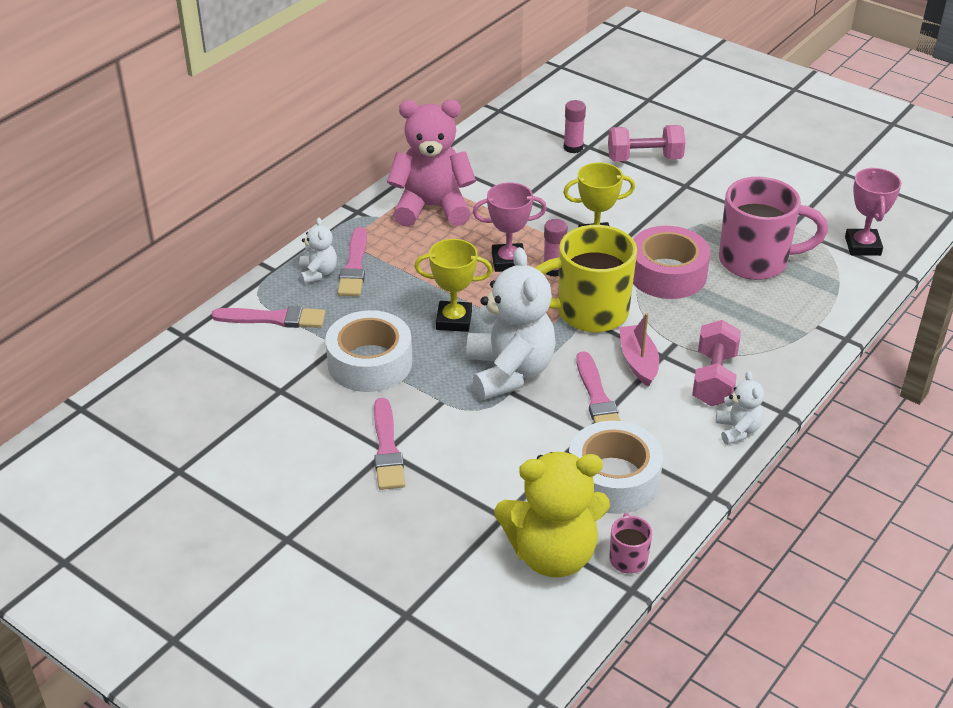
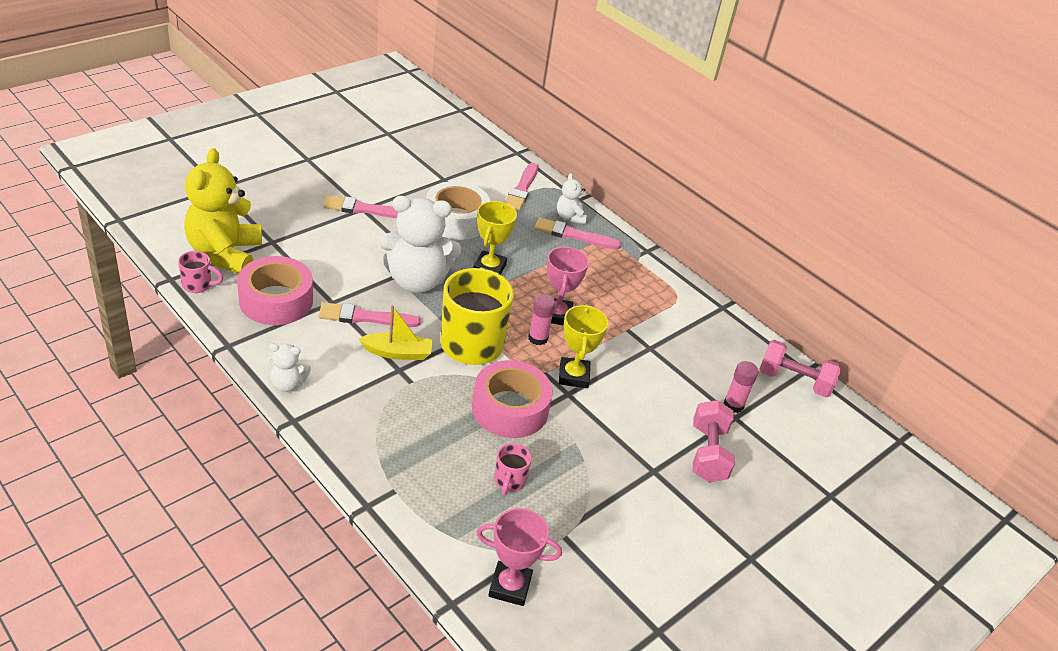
camera: 95 degrees right, 0 degrees up
(318, 273) = (570, 217): white teddy bear -> white teddy bear turned 75 degrees clockwise
(432, 207) = (645, 291): pink teddy bear -> none
(613, 479) = (276, 300): white tape -> pink tape
(638, 362) = (397, 353): pink boat -> yellow boat
(714, 379) = (355, 391): pink dumbbell -> pink dumbbell (794, 381)
(756, 261) = (509, 481): pink mug -> pink mug, size x0.45

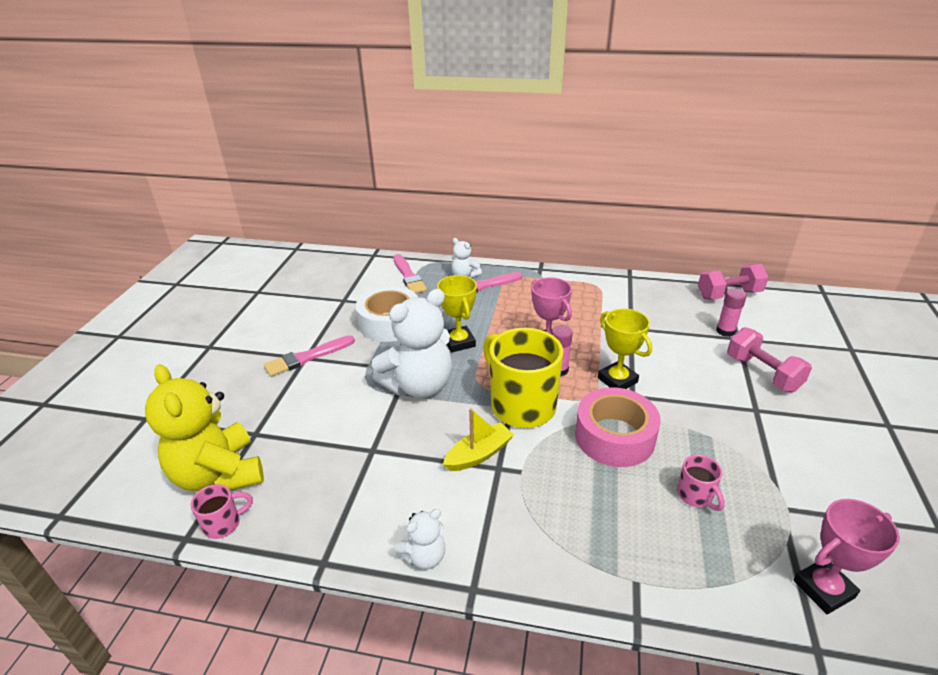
camera: 30 degrees left, 5 degrees down
(276, 300) = (320, 484): pink tape -> none
(365, 317) = (416, 443): pink brush -> none

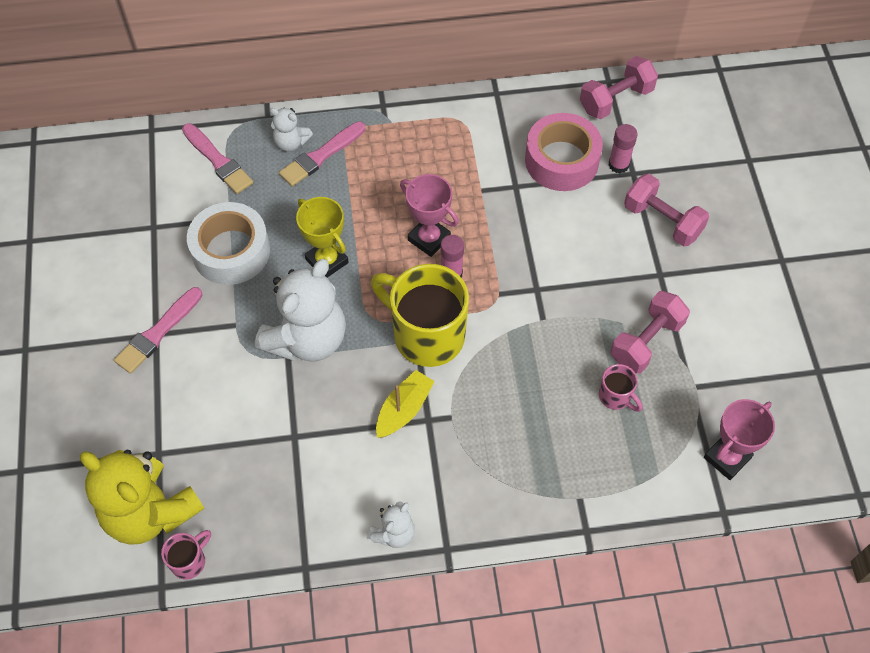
camera: 20 degrees left, 25 degrees up
(614, 436) = (530, 349): pink tape -> pink tape (561, 160)
(617, 380) = (517, 271): yellow trophy -> none
(735, 458) = (646, 341): none -> pink dumbbell

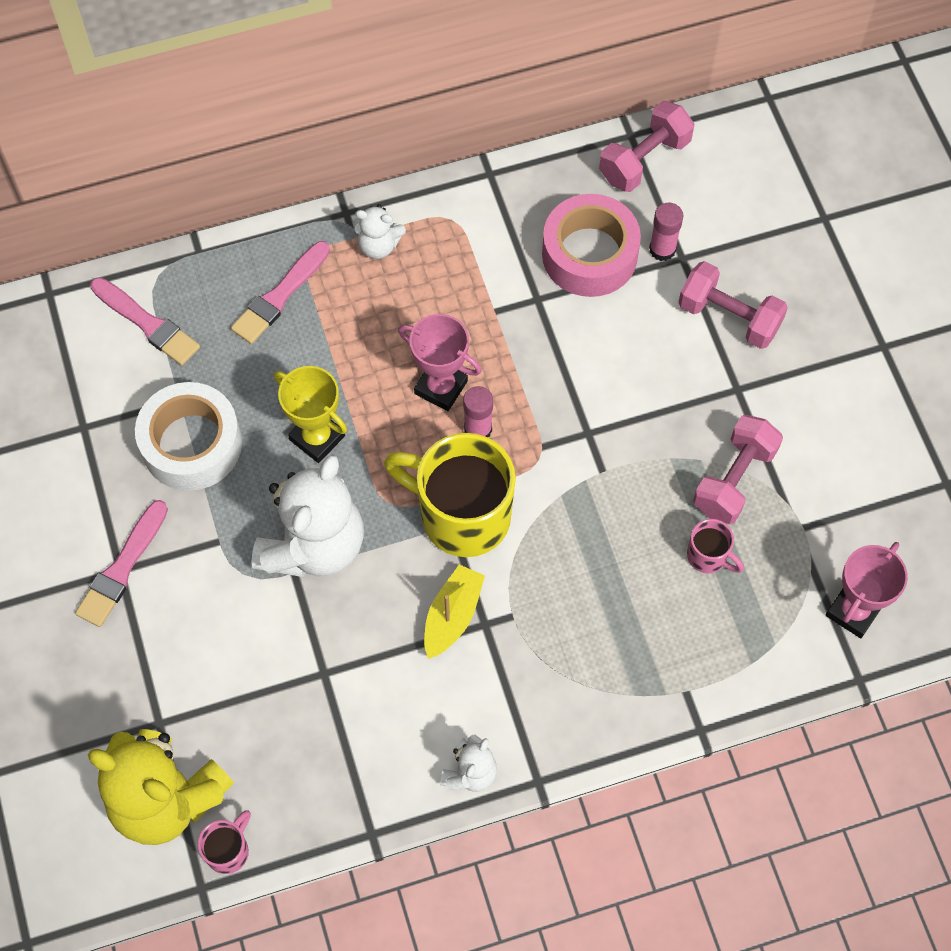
camera: 10 degrees left, 5 degrees up
(291, 143) = (237, 283): white teddy bear -> white teddy bear (378, 245)

